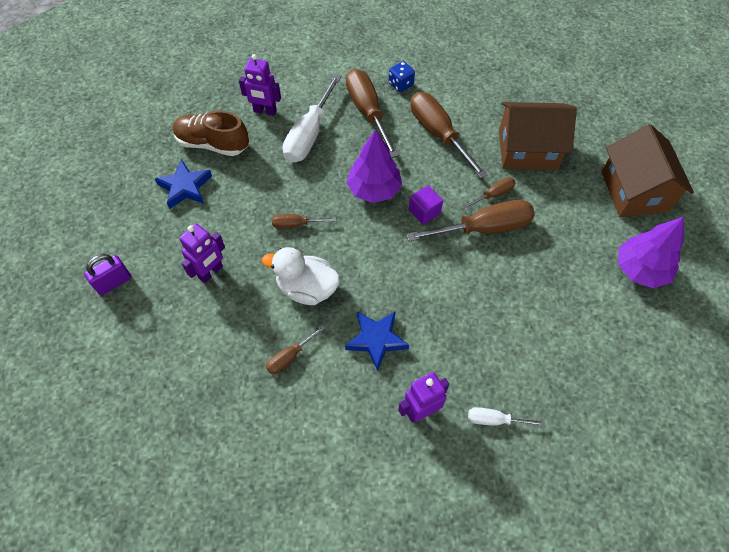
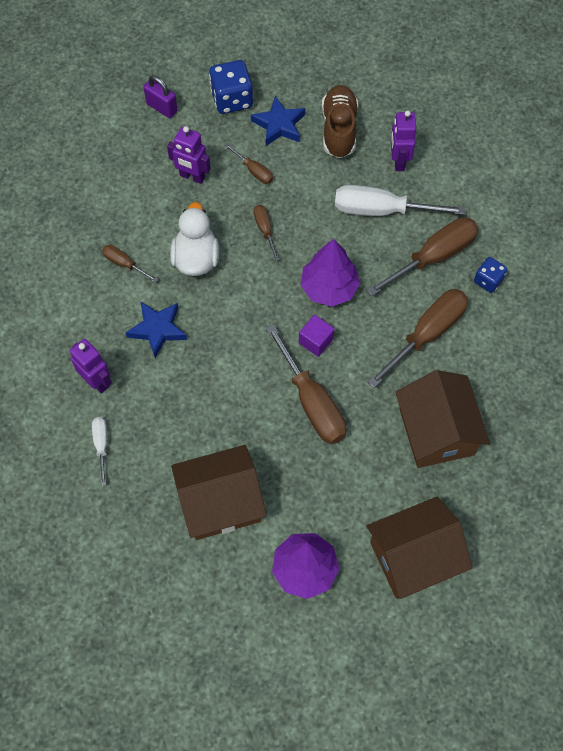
camera: 75 degrees right, 5 degrees up
(136, 219) = (232, 99): none -> blue dice
(493, 195) = (359, 405): brown screwdriver -> brown screwdriver (254, 171)
(571, 322) = (220, 502): none -> brown house

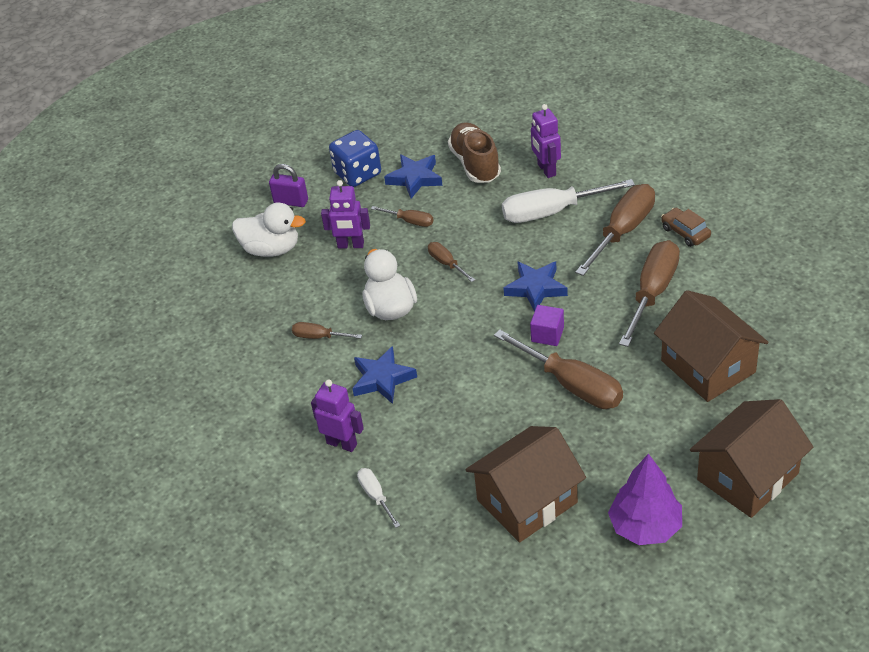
camera: 15 degrees left, 20 degrees down
(124, 153) = (271, 249): none -> white duck
(329, 288) = (536, 288): purple tree -> blue star
(488, 281) = (685, 232): blue dice -> brown car

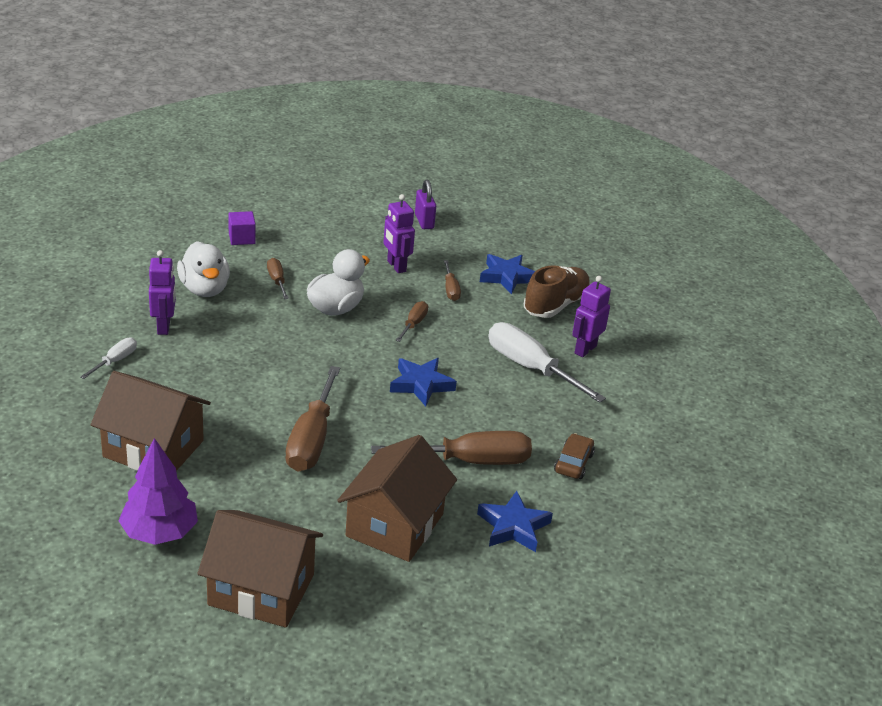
camera: 50 degrees right, 10 degrees down
(271, 249) = (361, 228): white duck -> white duck (204, 289)
(357, 174) = (486, 245): blue dice -> none
(382, 379) = (250, 327): blue star -> blue star (513, 526)
(547, 334) = (366, 407): purple cube -> purple cube (242, 238)
(622, 231) = (540, 420): brown screwdriver -> none

